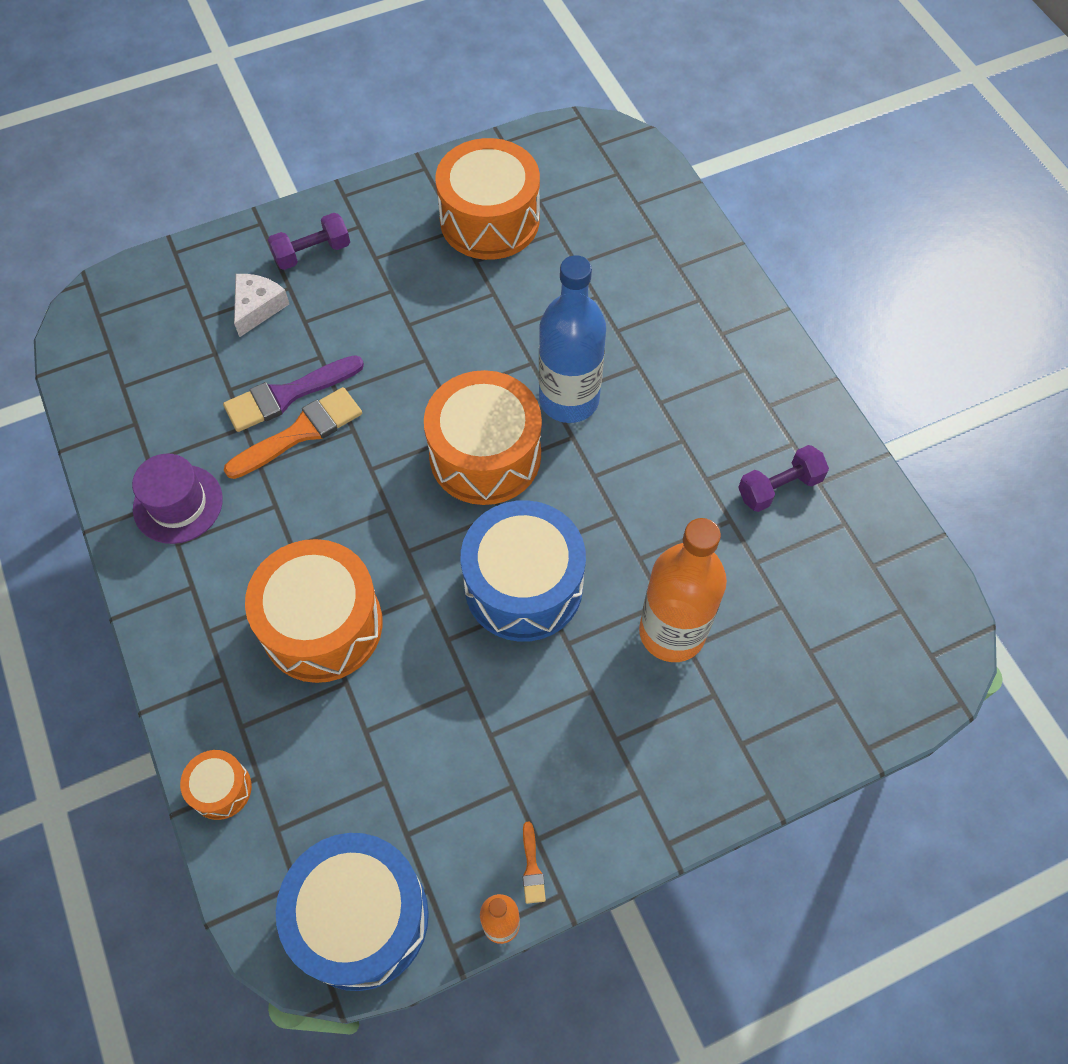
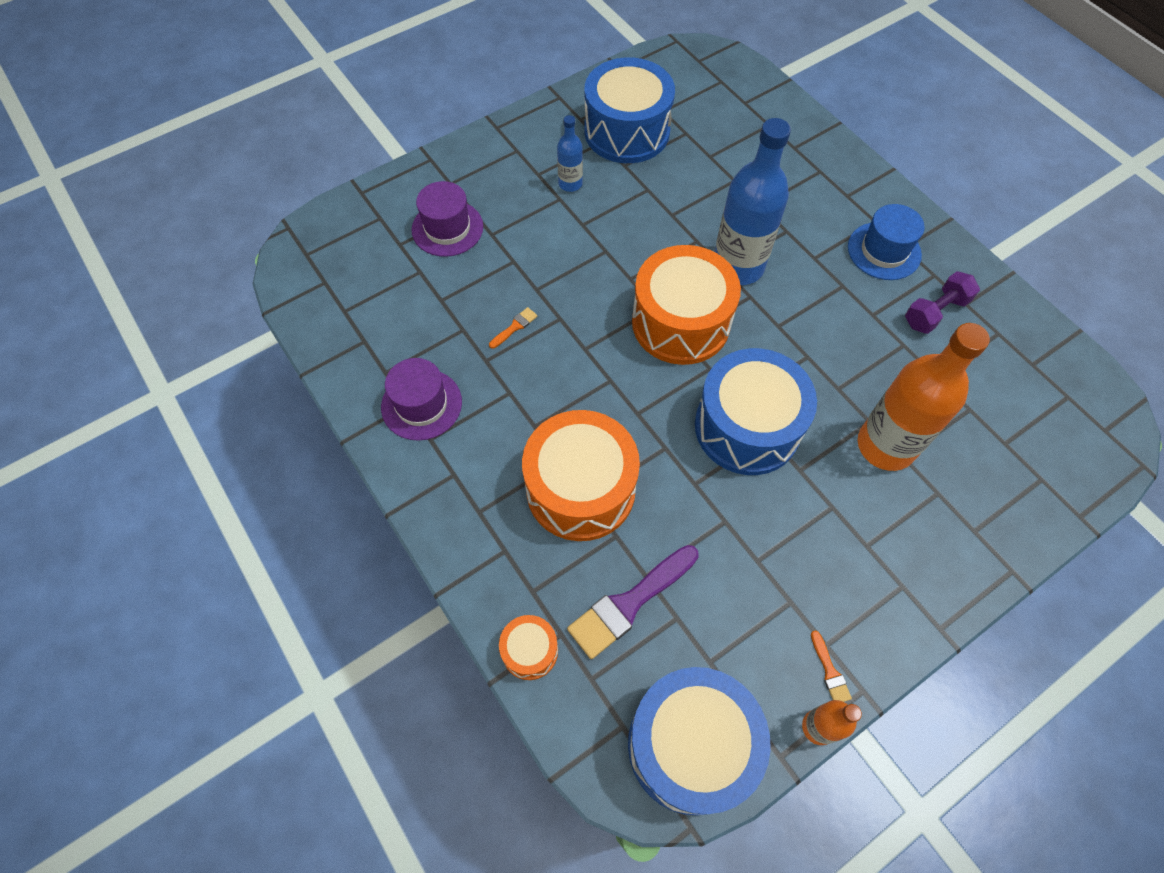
camera: 10 degrees left, 0 degrees up
(258, 307) = (447, 228): white cheese -> purple hat
(287, 395) = (494, 297): purple brush -> purple brush (629, 603)
(301, 432) = (515, 327): orange brush -> orange brush, size x0.45
(312, 253) = (482, 177): purple dumbbell -> none
(408, 274) = (570, 184): none -> blue bottle
(489, 220) = (626, 131): orange drum -> blue drum
(743, 406) = (884, 251): none -> blue hat

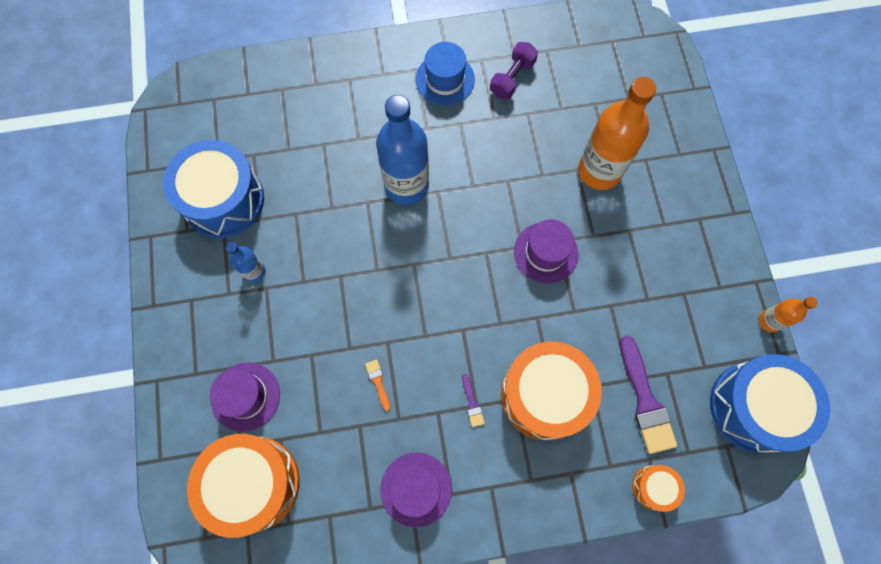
camera: 65 degrees left, 10 degrees up
(535, 421) = (472, 403): none -> purple brush
(680, 322) = (436, 253): orange drum -> orange drum (253, 483)
(747, 427) = (546, 252): blue drum -> purple hat
(830, 671) = (737, 294): orange brush -> none
(935, 312) = (512, 78): purple dumbbell -> purple dumbbell turned 45 degrees clockwise

